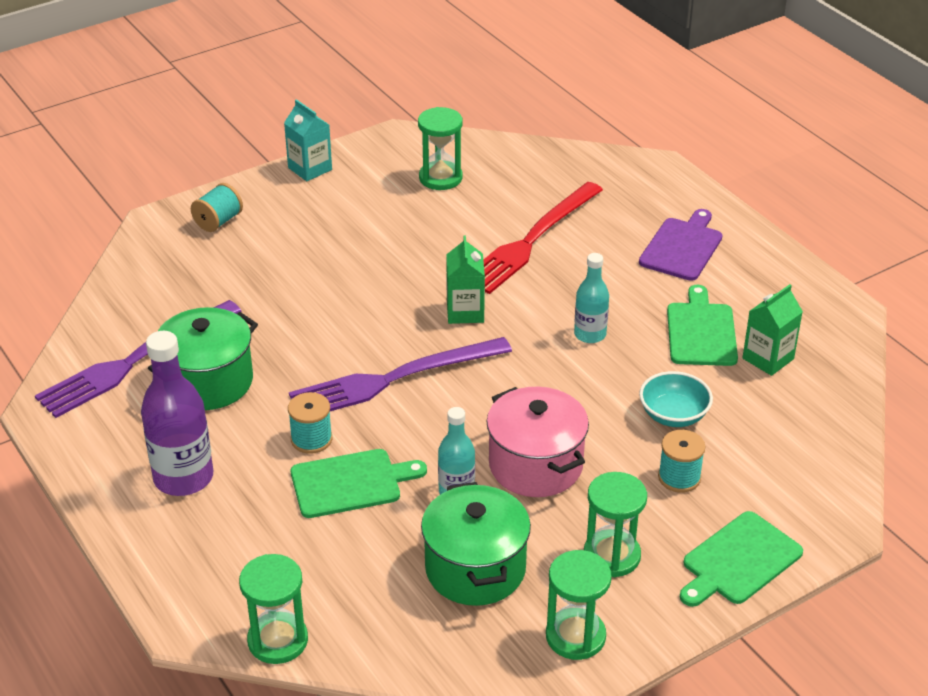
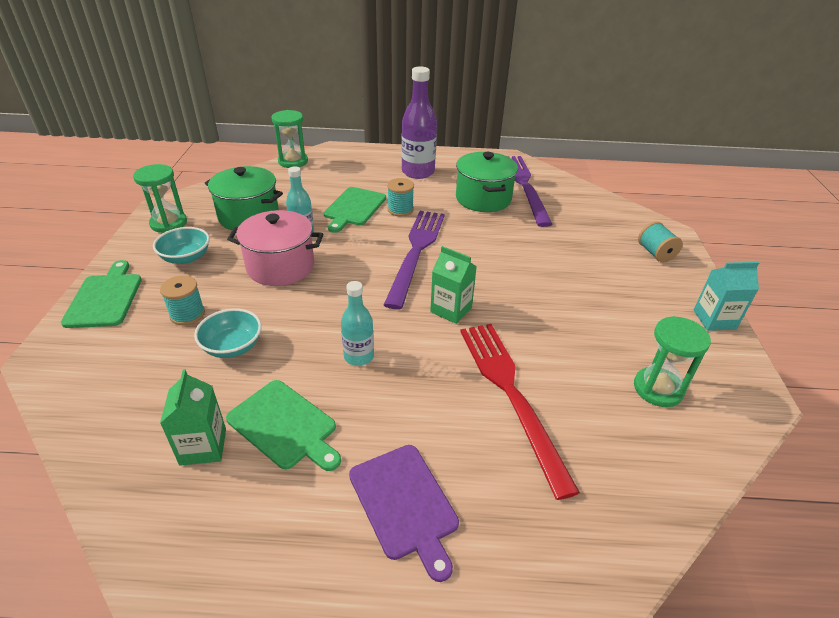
camera: 125 degrees right, 0 degrees up
(611, 556) = (186, 257): green hourglass -> turquoise bowl

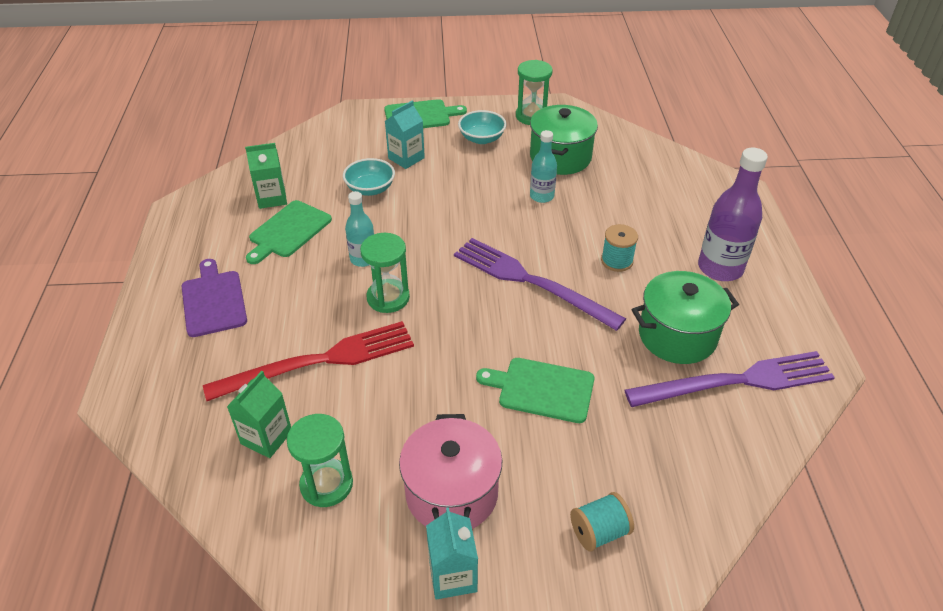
camera: 85 degrees right, 5 degrees up
(187, 314) = (406, 158): turquoise spool -> turquoise carton
(280, 266) = (481, 193): pink pot -> pink pot (451, 493)
(293, 161) = (690, 163): green hourglass -> green hourglass (388, 298)
(354, 208) = (605, 224): green cutting board -> green cutting board (542, 389)
(404, 504) = (214, 301): purple cutting board -> purple cutting board turned 105 degrees clockwise
(416, 252) = (531, 281): purple fork -> purple fork turned 150 degrees counterclockwise
(451, 310) = (435, 315): green carton -> green carton (266, 437)

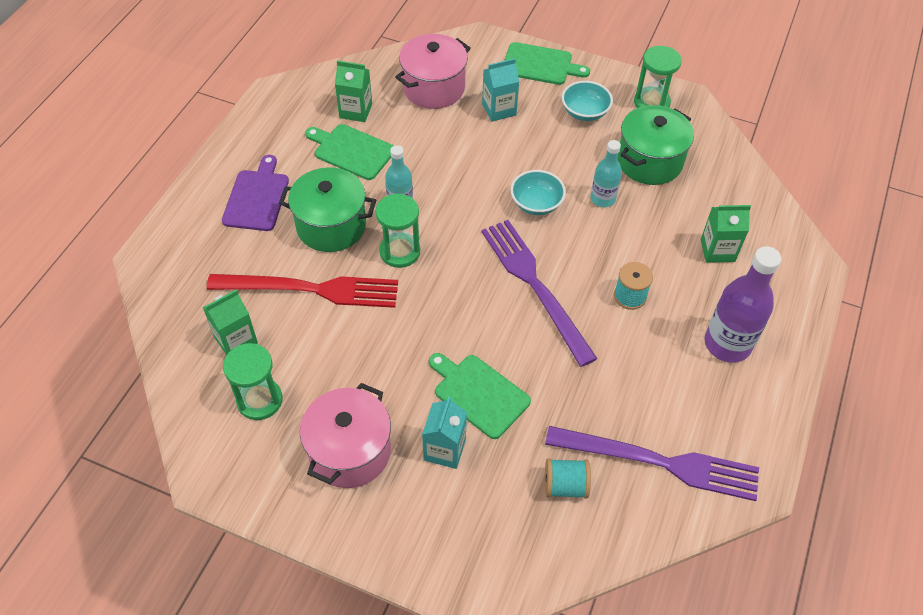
camera: 25 degrees right, 10 degrees up
(288, 231) = (352, 151): green cutting board -> green cutting board turned 60 degrees clockwise
(335, 159) = (433, 88): none -> pink pot
(370, 189) = (447, 132): turquoise bowl -> turquoise bowl (536, 203)
(452, 576) = (311, 518): turquoise carton -> turquoise carton (444, 449)
(599, 532) = (446, 538): turquoise spool -> turquoise spool (565, 486)
(661, 203) = (717, 250): none -> green carton
(677, 336) = (635, 395): green pot -> green pot (331, 226)

